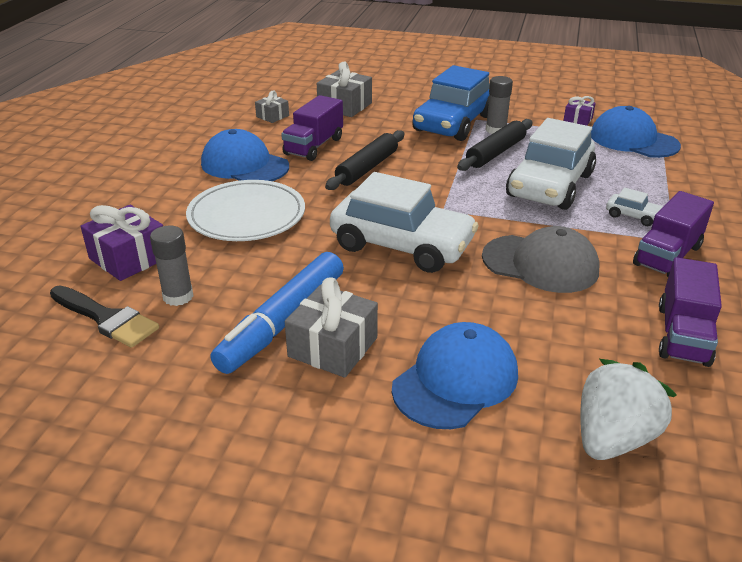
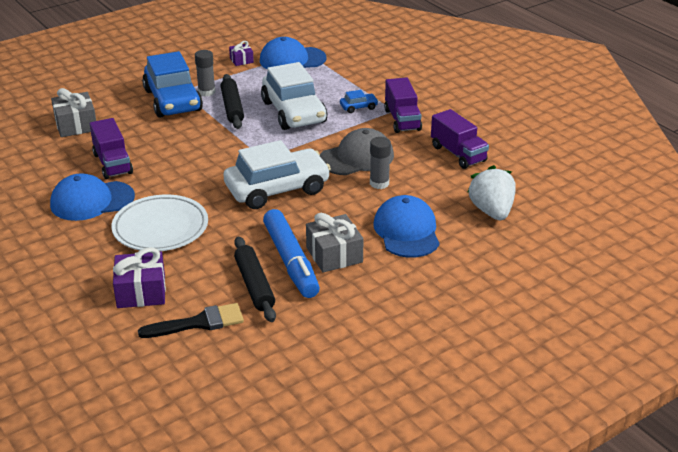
camera: 50 degrees left, 0 degrees up
(178, 296) = (214, 288): grey glue stick -> grey glue stick (379, 183)
(272, 116) = (38, 159): grey gift -> none
(367, 168) = (175, 158): black rolling pin -> black rolling pin (254, 285)
(633, 216) = (358, 107): white car -> blue car

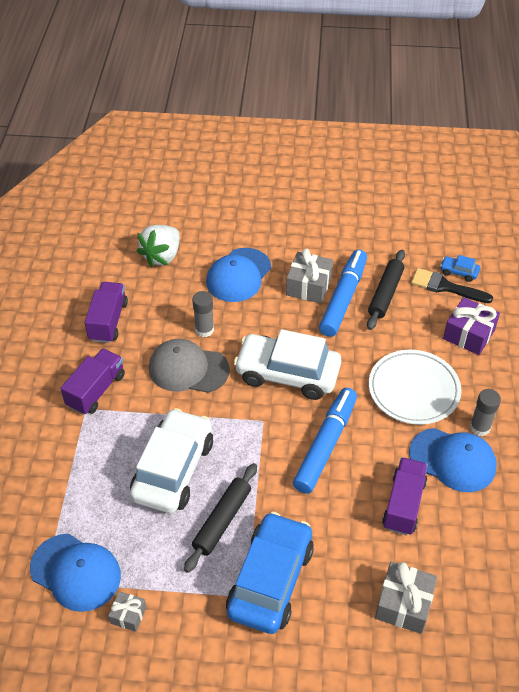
camera: 140 degrees left, 15 degrees up
(201, 166) = (325, 445): none -> blue marker
(206, 92) = (223, 571): grey glue stick -> grey glue stick (480, 427)
(241, 60) = (128, 615): purple gift -> grey gift
(358, 107) = (109, 435): blue car -> blue car (459, 272)

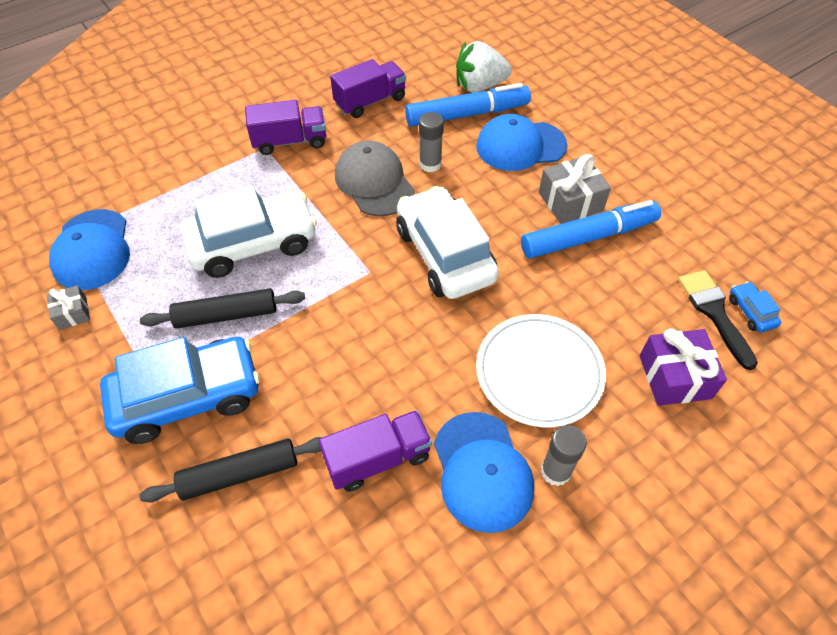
camera: 50 degrees right, 5 degrees up
(325, 445) = (389, 340): blue marker -> blue marker (467, 114)
(385, 294) = (637, 267): black rolling pin -> black rolling pin (239, 474)
(404, 604) = (247, 542): grey gift -> none

